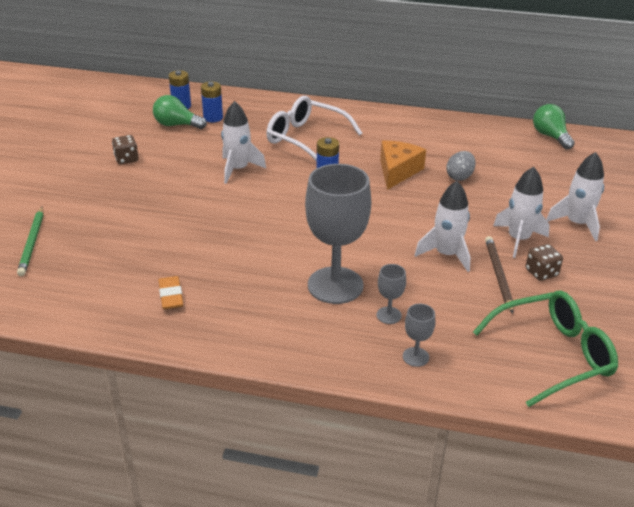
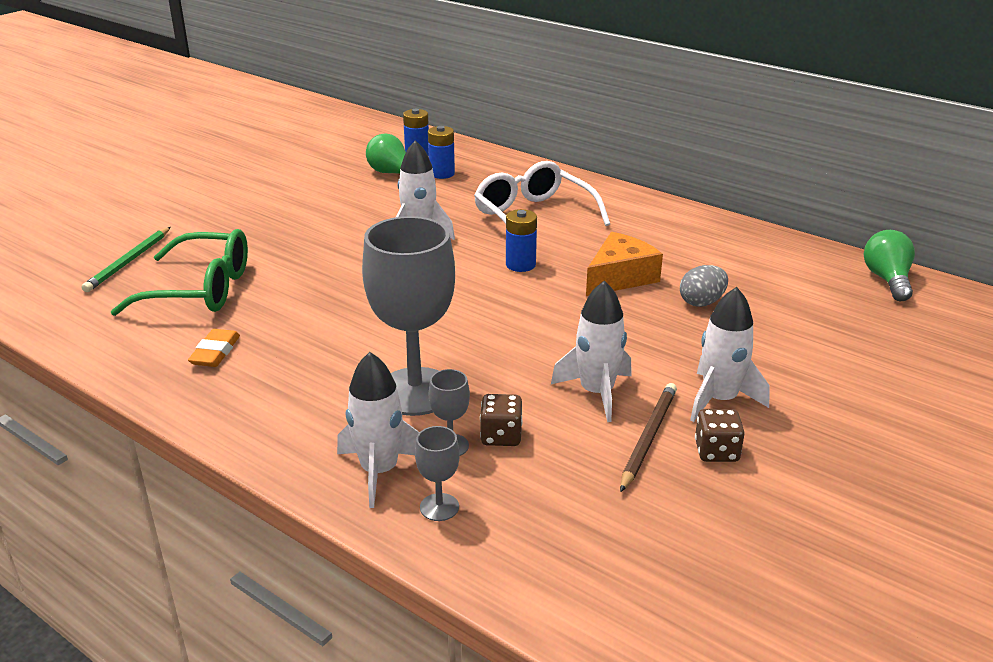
camera: 25 degrees right, 5 degrees down
(126, 159) = (305, 198): brown dice -> brown dice (501, 436)
(553, 355) = (638, 565): green glasses -> green glasses (201, 289)
(577, 224) = (830, 401): white rocket -> white rocket (379, 471)

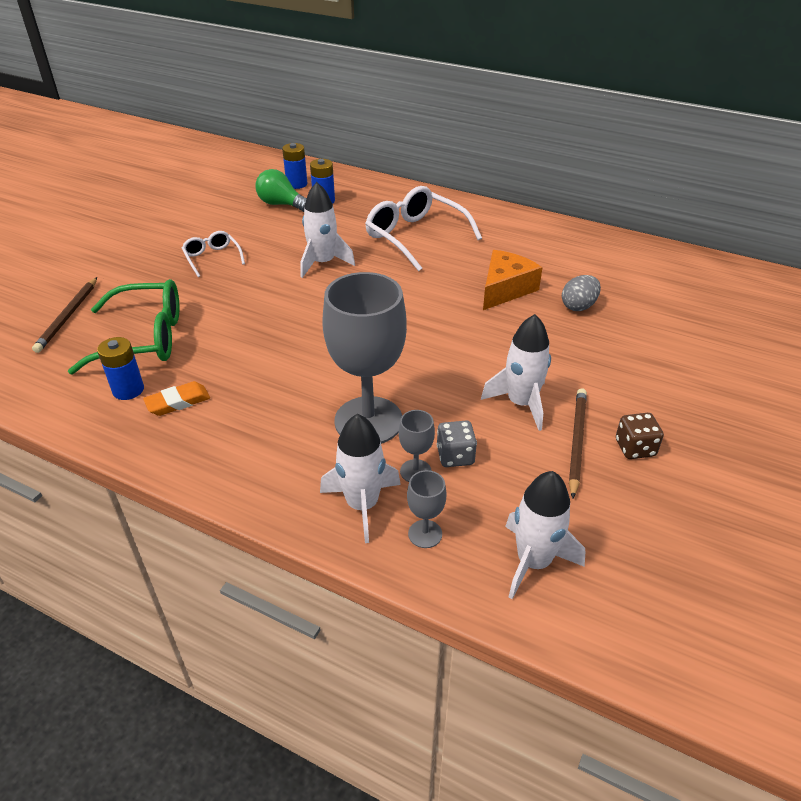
camera: 10 degrees left, 10 degrees up
(129, 262) = (68, 316): green pencil -> brown pencil
(215, 352) = (178, 402): orange eraser -> orange eraser turned 60 degrees clockwise
(299, 219) = (212, 258): none -> white glasses
(501, 436) = (455, 456): brown dice -> grey dice
(520, 265) = (419, 285): blue battery -> blue battery (128, 390)
(719, 400) = (621, 398): white rocket -> white rocket (533, 562)
(887, 280) = (715, 270): green light bulb -> none

